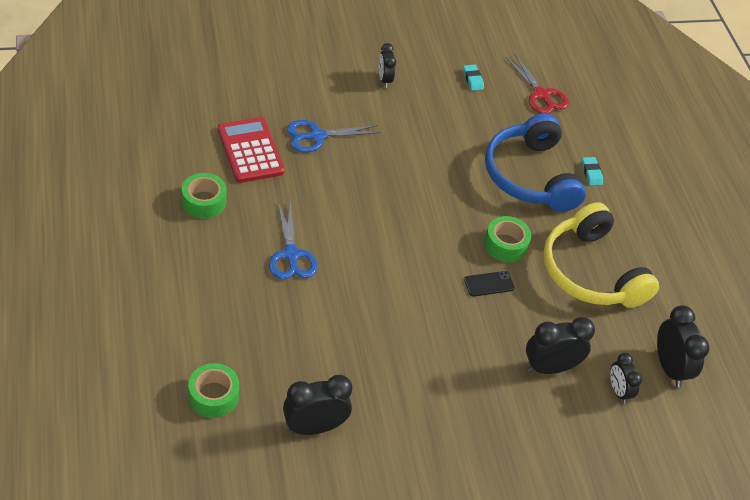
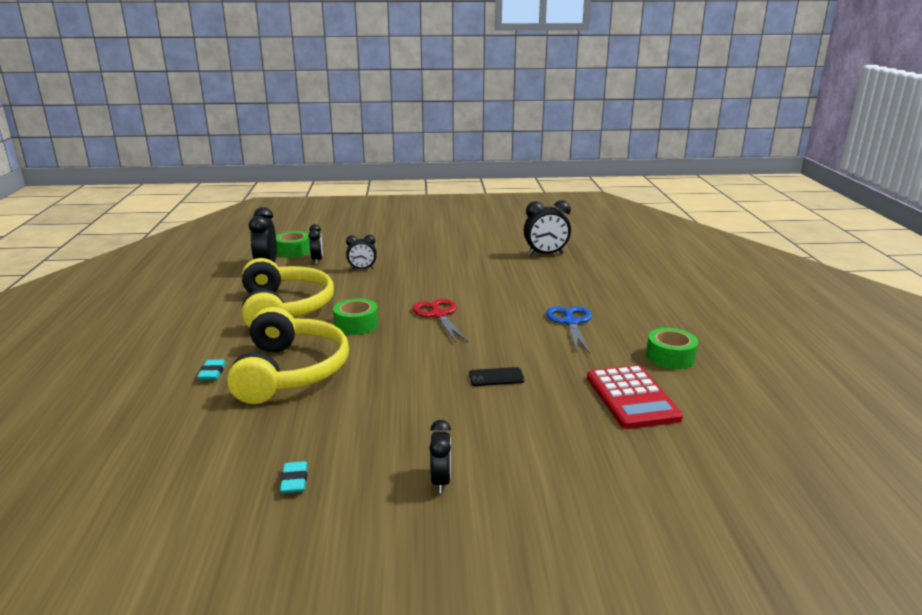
camera: 165 degrees left, 25 degrees down
(213, 396) = (620, 265): green tape -> green tape (293, 251)
(317, 136) = (548, 411): blue scissors -> none
(489, 284) = (387, 304): black phone -> black phone (496, 377)
(530, 176) = (291, 371): blue headphones -> yellow headphones
(541, 95) = (199, 458): red scissors -> red scissors (439, 315)
(550, 367) = (362, 269): black clock -> black clock, size x0.62

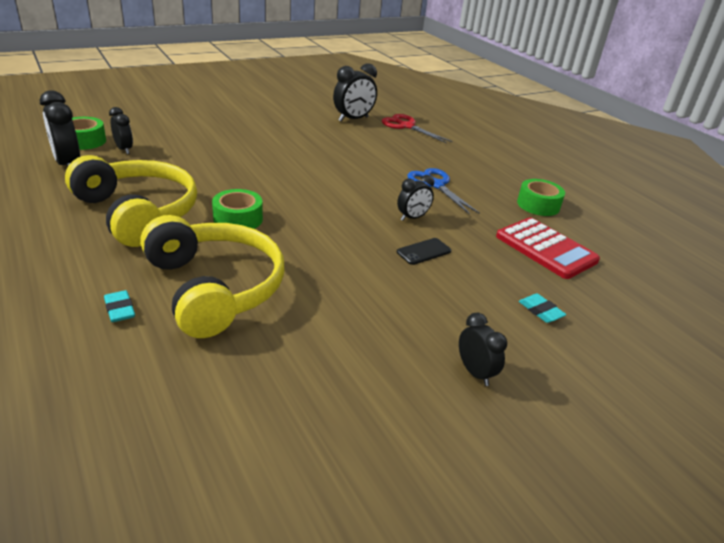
camera: 30 degrees left, 10 degrees up
(294, 481) = (338, 416): turquoise eraser -> turquoise eraser (540, 311)
(362, 269) = (186, 154): black clock -> black clock (412, 218)
(439, 315) = (313, 195): red scissors -> red scissors (406, 126)

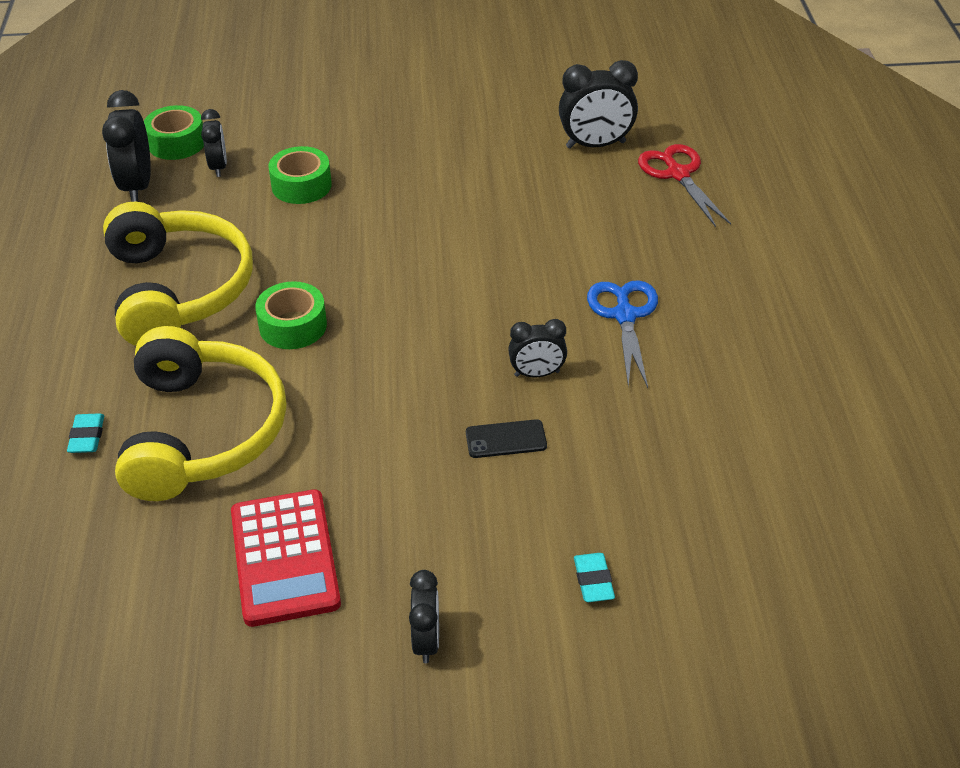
camera: 30 degrees right, 10 degrees up
(538, 205) = (768, 391): green tape -> green tape (301, 185)
(545, 249) = (701, 479): red calculator -> red calculator (284, 558)

